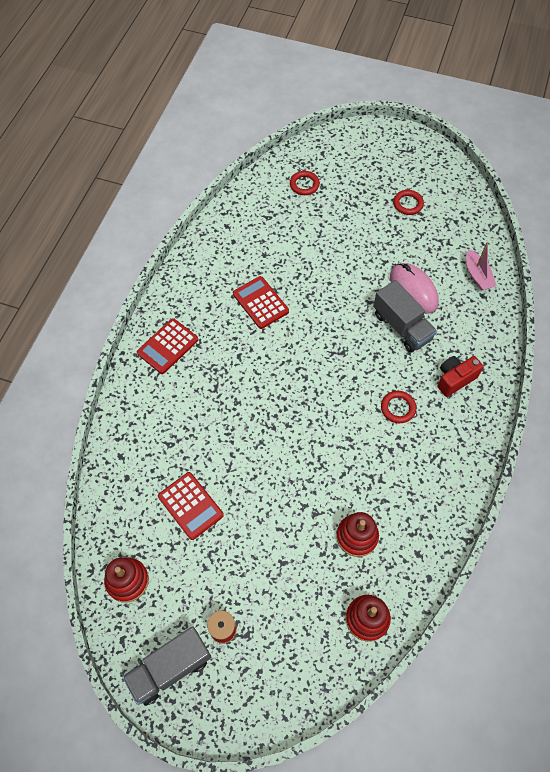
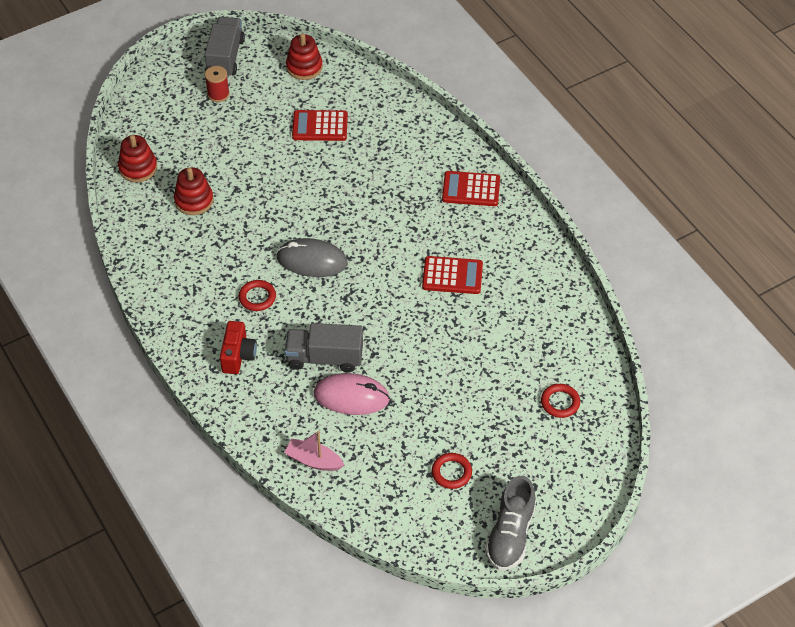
camera: 130 degrees right, 10 degrees down
(168, 346) = (471, 189): red calculator -> red calculator turned 75 degrees counterclockwise
(331, 399) = (312, 261): none -> grey mouse
(415, 154) = (510, 535): none -> grey shoe

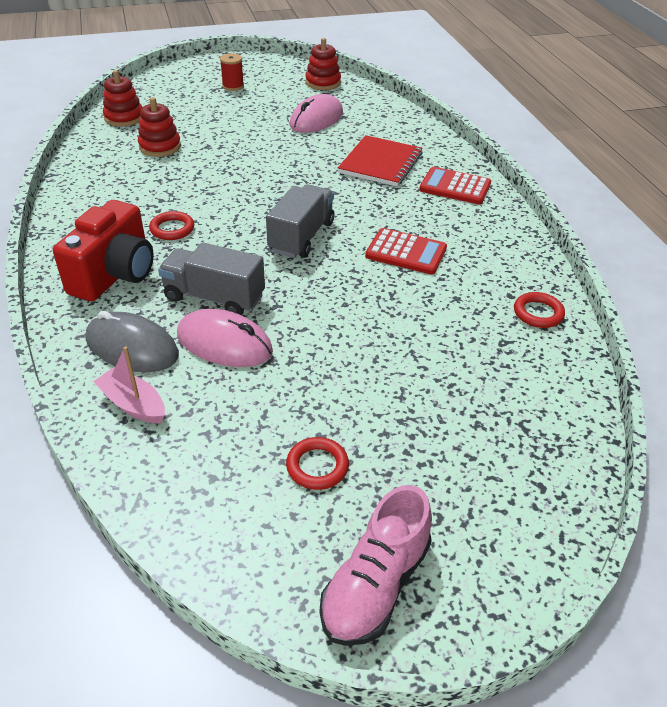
camera: 15 degrees right, 10 degrees down
(225, 57) = (254, 67): grey truck -> grey truck (301, 237)
(238, 356) = (115, 275): red camera -> red camera, size x1.63
(312, 261) = (251, 211): grey mouse -> grey mouse (132, 347)
(320, 126) = (316, 119): red calculator -> pink mouse
(399, 174) = (380, 163): none -> red notebook
(510, 535) = (375, 585): grey shoe -> pink shoe
(560, 402) = (508, 413): red ring -> red ring (538, 313)

